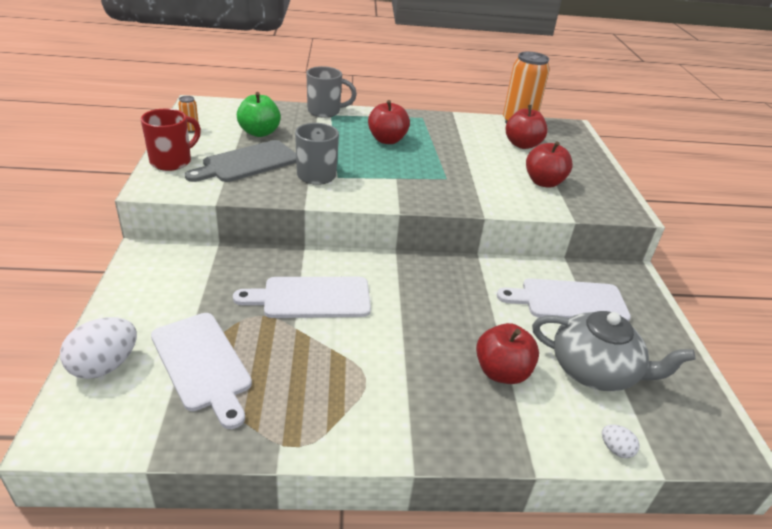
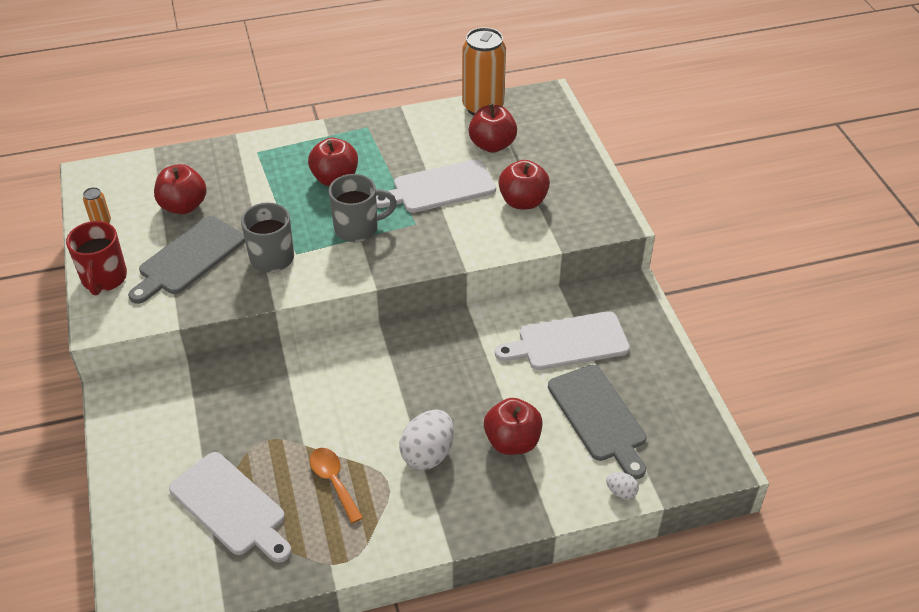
camera: 10 degrees left, 10 degrees up
(105, 366) = (140, 532): white egg -> white egg (428, 454)
(172, 161) = (104, 279): red mug -> red mug turned 150 degrees clockwise
(259, 132) = (183, 206): green apple -> red apple
(311, 298) = (309, 406): white cutting board -> white cutting board (439, 188)
(311, 365) = (333, 481): none -> orange spoon
(325, 111) = (248, 148): grey mug -> grey mug (358, 228)
(595, 370) = (598, 417): grey teapot -> grey cutting board

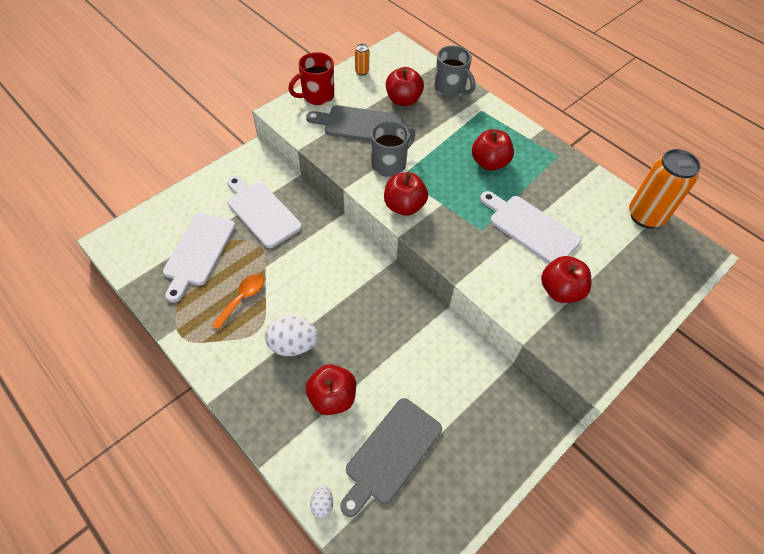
camera: 60 degrees right, 10 degrees up
(358, 228) = (450, 198): grey mug -> grey mug (450, 89)
(492, 145) = (607, 241): red apple -> red apple (404, 206)
(568, 342) = (456, 396): white cutting board -> white cutting board (262, 212)

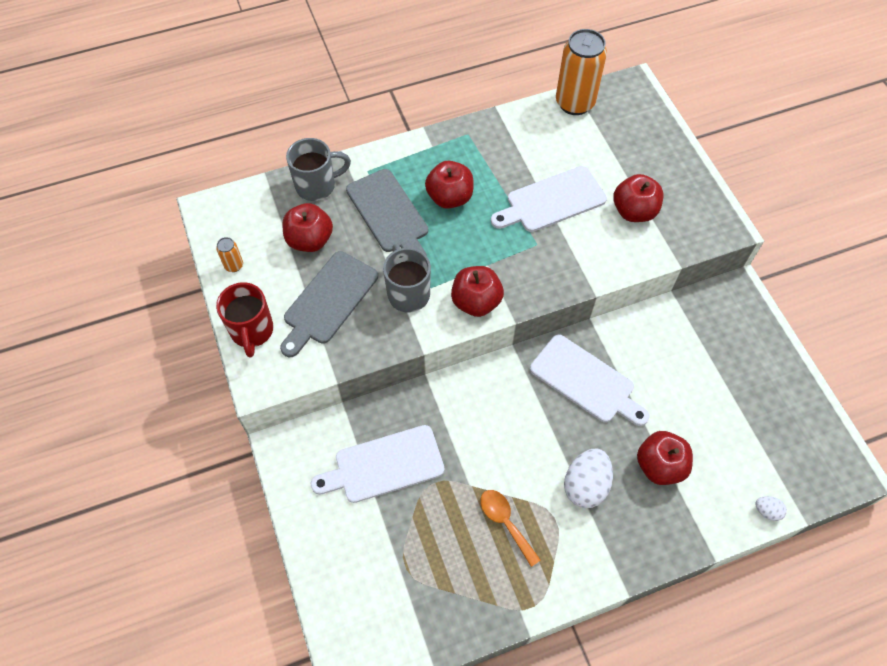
camera: 65 degrees left, 5 degrees up
(198, 252) = (416, 558): white cutting board -> white cutting board (585, 381)
(391, 453) = (733, 432): grey cutting board -> grey cutting board (389, 214)

